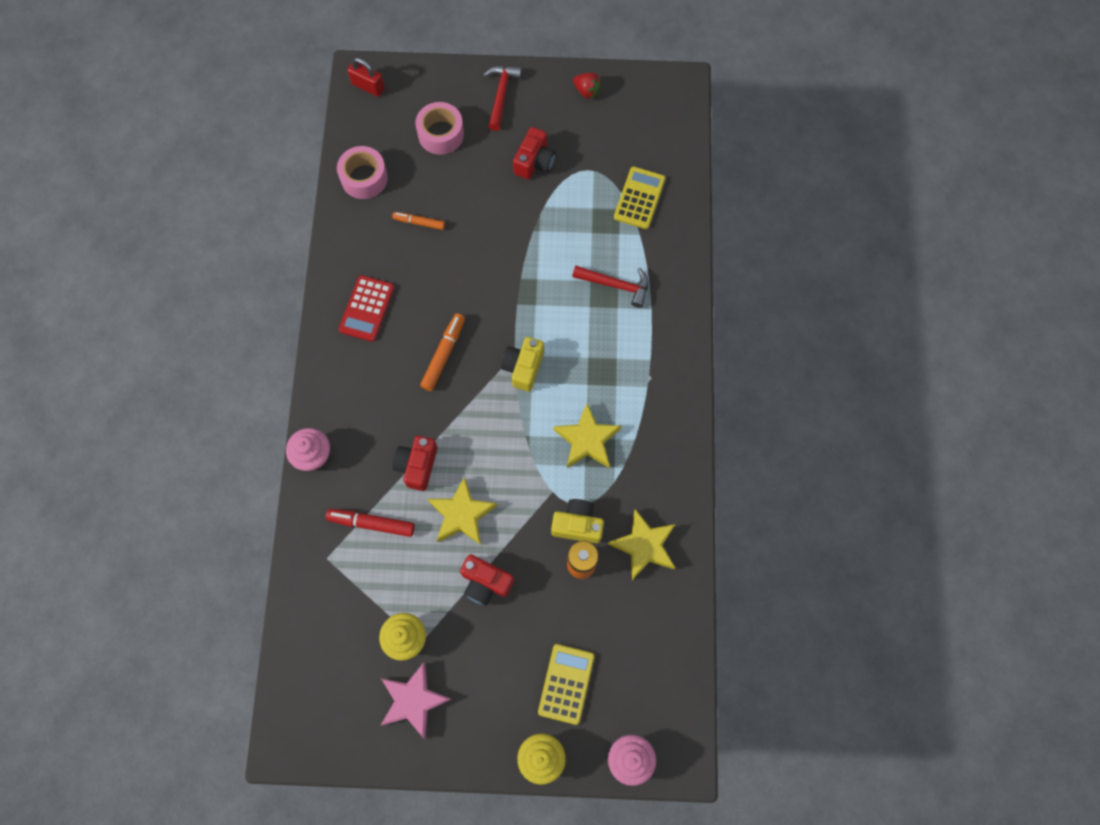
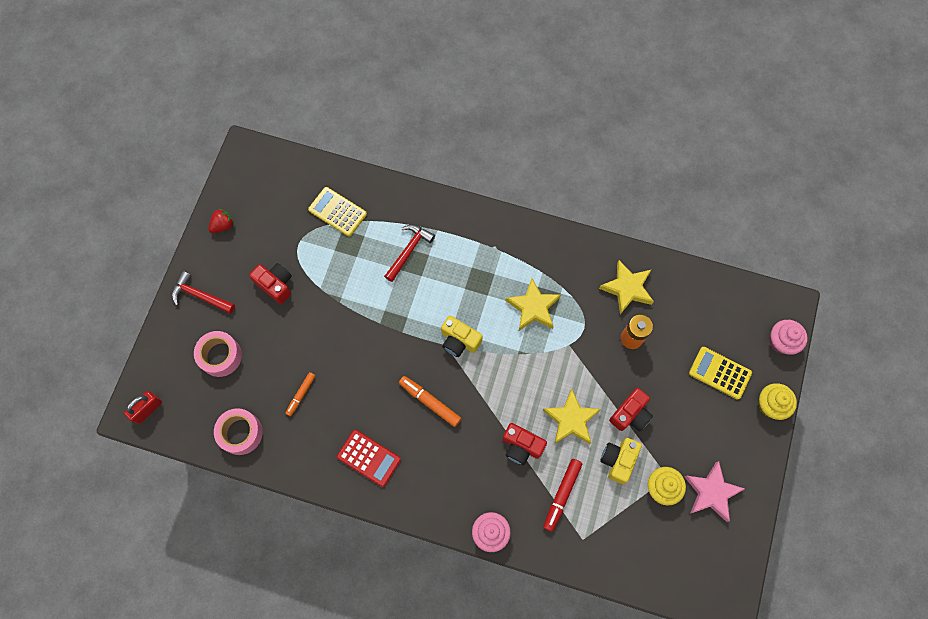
camera: 75 degrees left, 0 degrees up
(577, 525) = (600, 332): yellow camera -> yellow camera (618, 460)

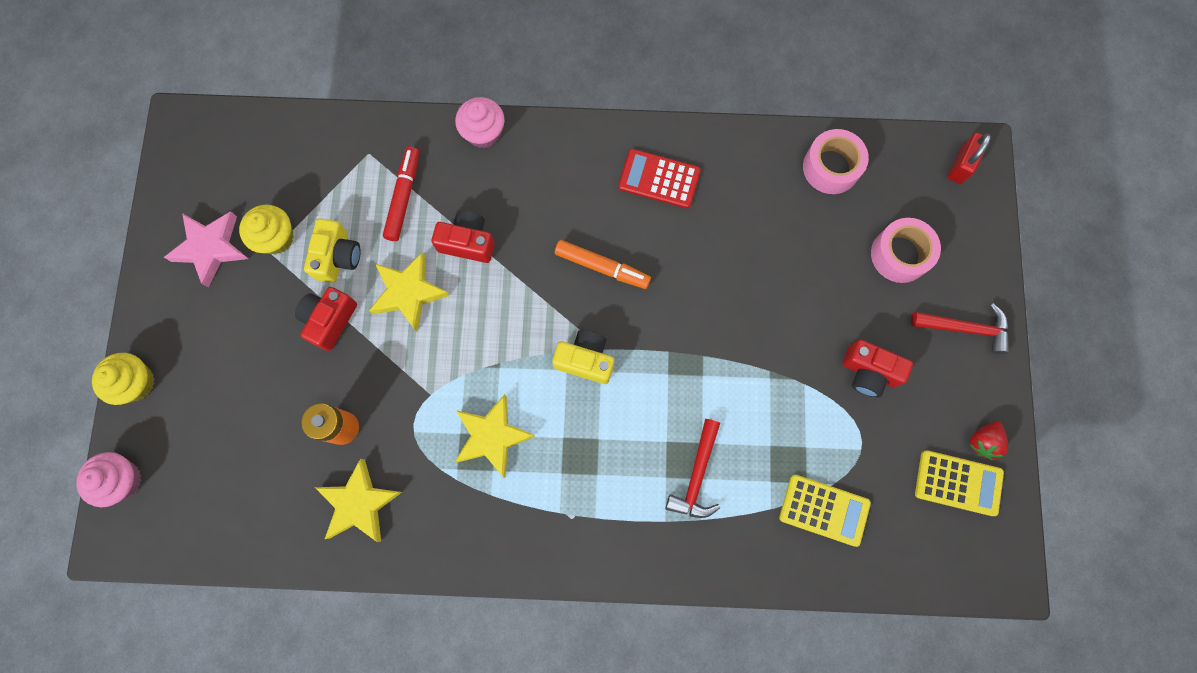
camera: 165 degrees right, 5 degrees up
(301, 394) = (774, 233): orange marker -> none
(720, 373) = (211, 410): yellow calculator -> yellow calculator (958, 483)

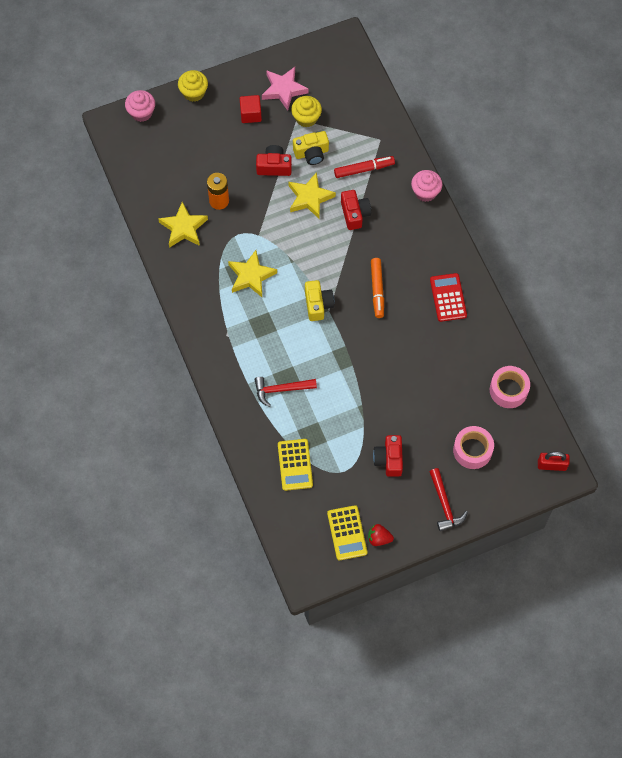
camera: 65 degrees right, 10 degrees down
(224, 314) = (250, 114): none -> red cube

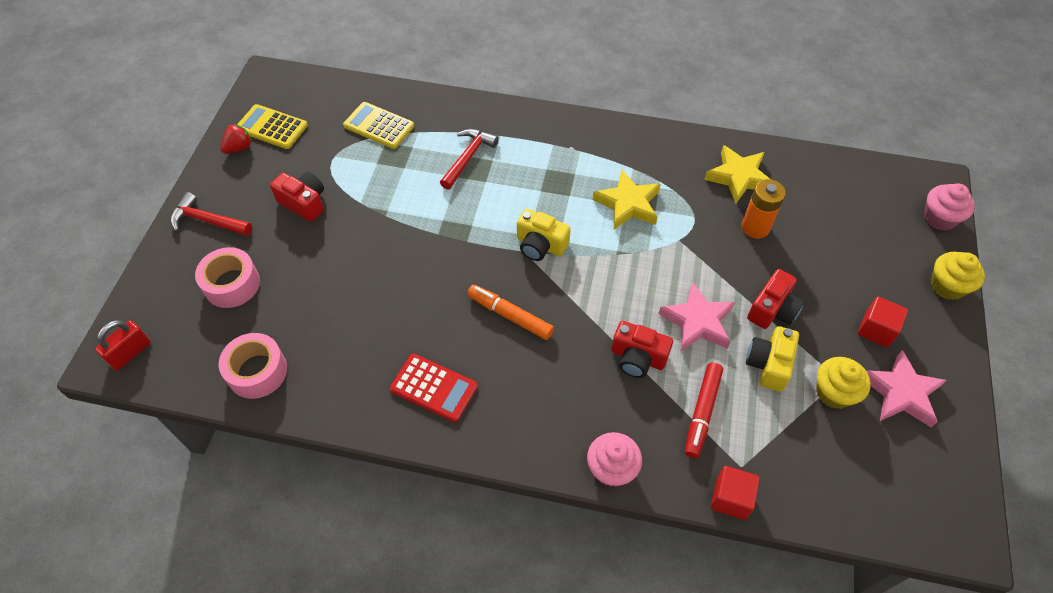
camera: 125 degrees right, 10 degrees down
(310, 198) = (697, 322): yellow star -> pink star
(400, 136) = (730, 498): none -> red cube

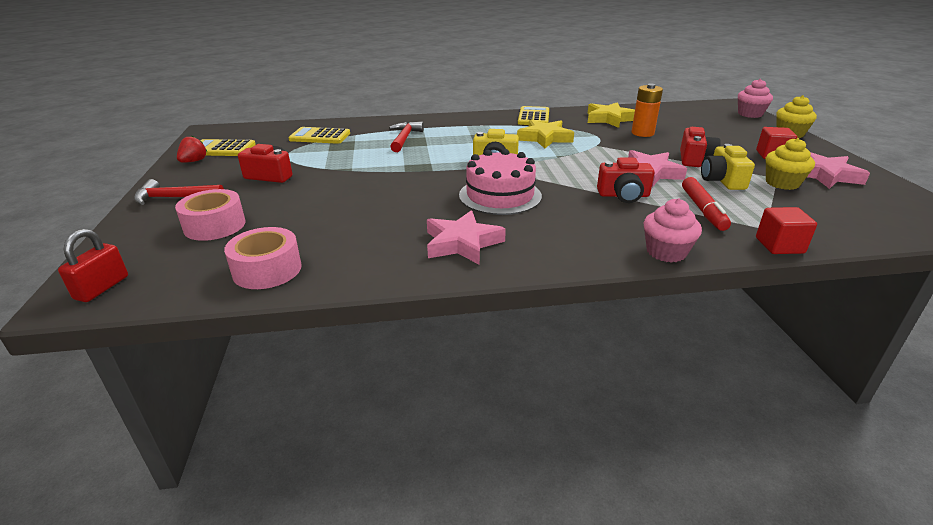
camera: 20 degrees left, 25 degrees down
(434, 388) = (462, 243): red calculator -> pink star
(510, 316) = (500, 195): orange marker -> pink cake
(646, 145) = (533, 117): none -> yellow calculator

